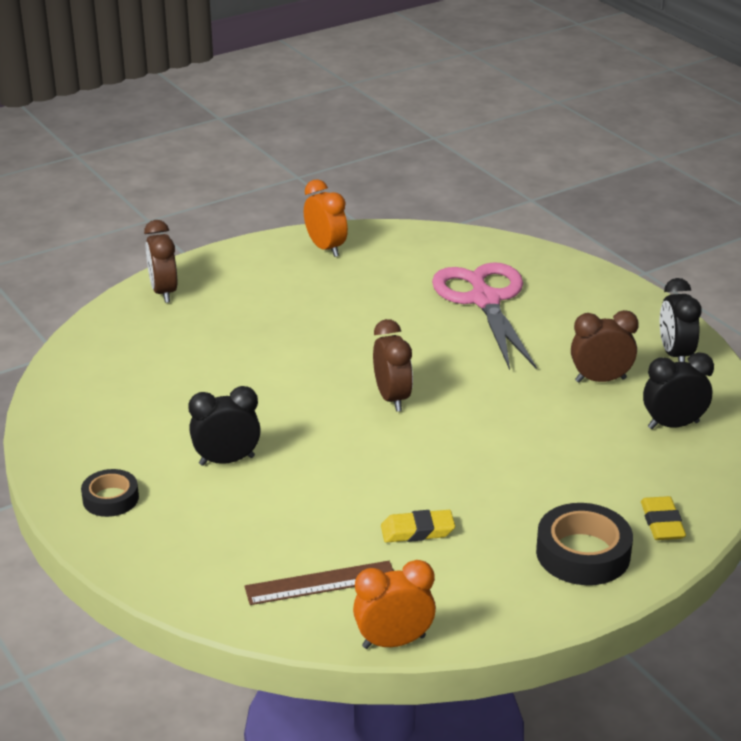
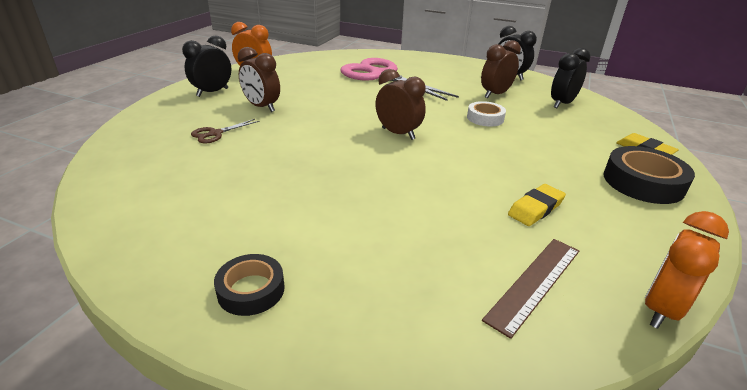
camera: 35 degrees left, 0 degrees up
(163, 292) = (155, 117): brown clock -> brown clock (262, 107)
(204, 335) = (215, 133): none -> brown scissors
(227, 460) = (330, 212): black clock -> black clock (212, 92)
(528, 412) = (485, 118): none -> white tape

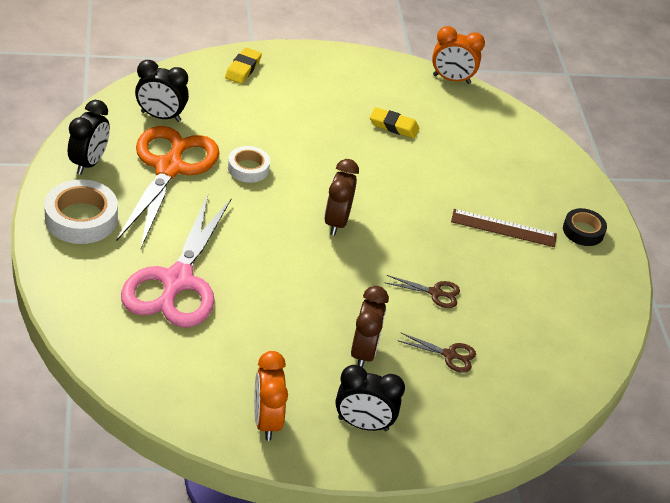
camera: 125 degrees left, 10 degrees up
(279, 149) = (435, 293): none -> brown scissors
(455, 66) = (81, 218): none -> white tape
(495, 94) = (169, 168): brown clock -> orange scissors
(534, 283) = (473, 123): brown ruler -> brown ruler (503, 228)
(643, 182) = (307, 74): black tape -> none

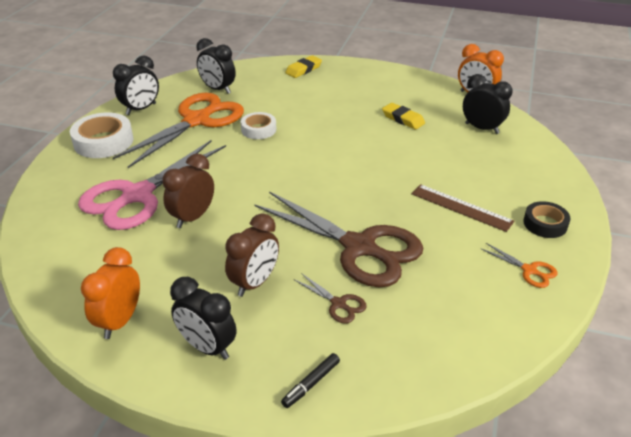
camera: 30 degrees right, 5 degrees down
(336, 222) = (305, 177): brown clock -> brown clock (193, 217)
(435, 293) = (359, 247): brown scissors -> brown scissors, size x2.47
(469, 432) = (311, 383): none -> black marker
(478, 125) = (482, 128): none -> black clock
(589, 283) = (529, 270): none -> orange scissors

